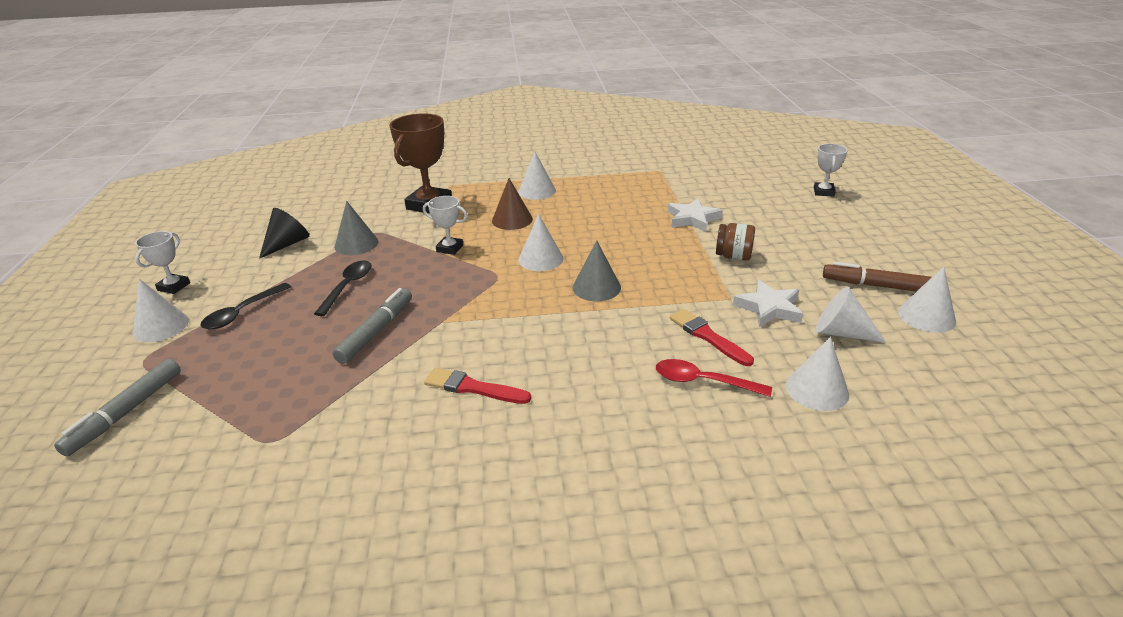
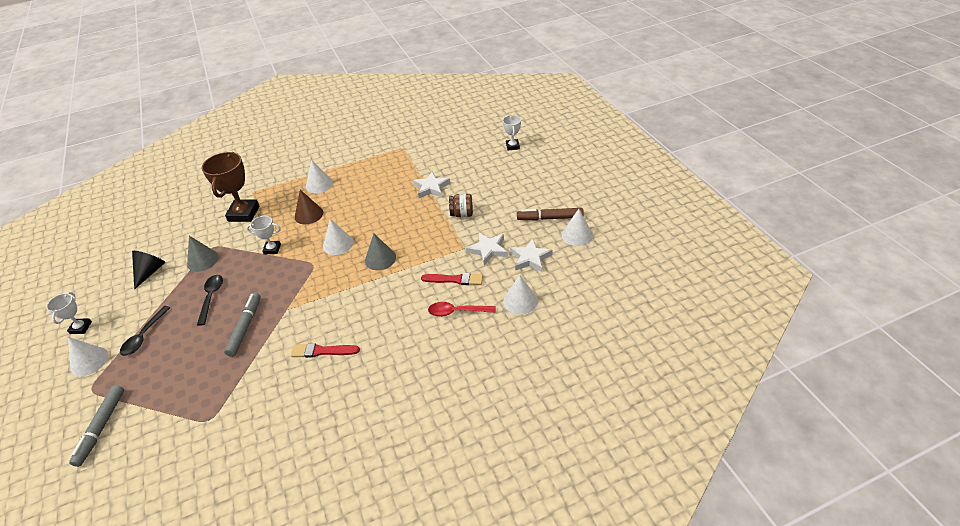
camera: 15 degrees left, 10 degrees up
(707, 336) = (455, 279): red brush -> red brush turned 150 degrees clockwise
(840, 333) = (530, 258): white cone -> white star

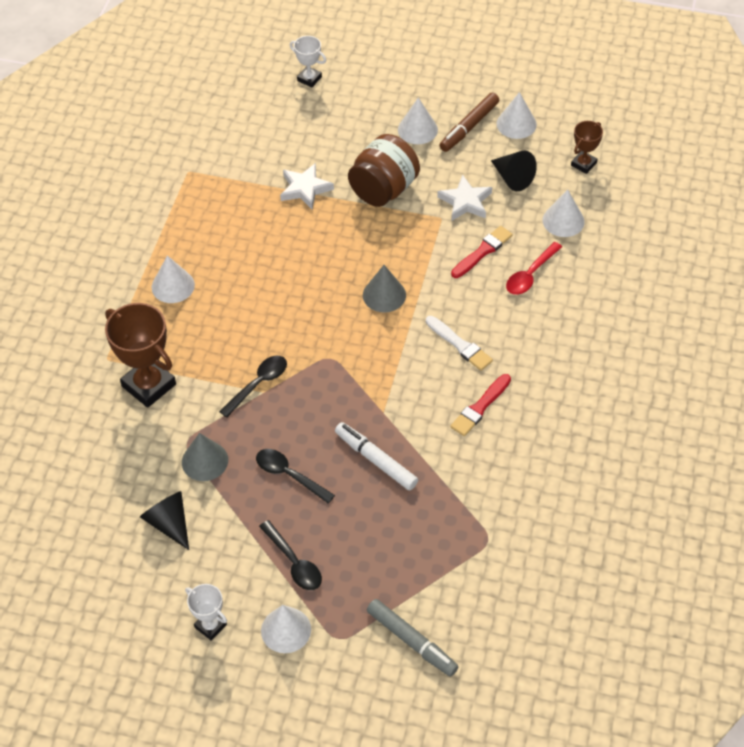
camera: 55 degrees left, 10 degrees up
(245, 327) = (376, 460): grey marker -> white marker
(272, 249) = (258, 384): white trophy -> black spoon
(309, 214) = (227, 322): brown cone -> none
(338, 244) = (316, 320): white cone -> white cone (417, 129)
(368, 312) = (460, 345): none -> white brush
(462, 214) = (384, 189): brown jar -> brown jar, size x1.76
(530, 258) = (512, 178): white star -> black cone
(580, 283) = (583, 164): none -> brown trophy

